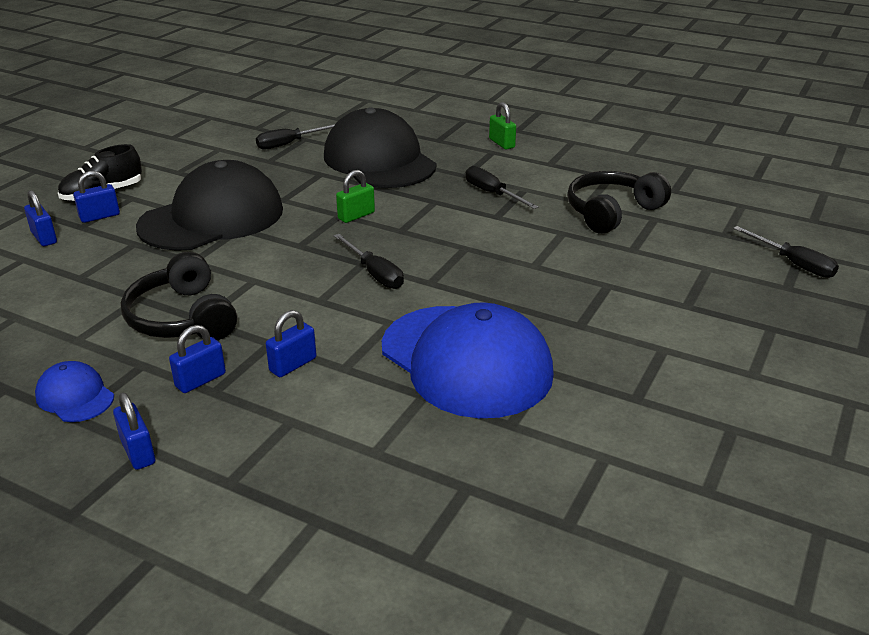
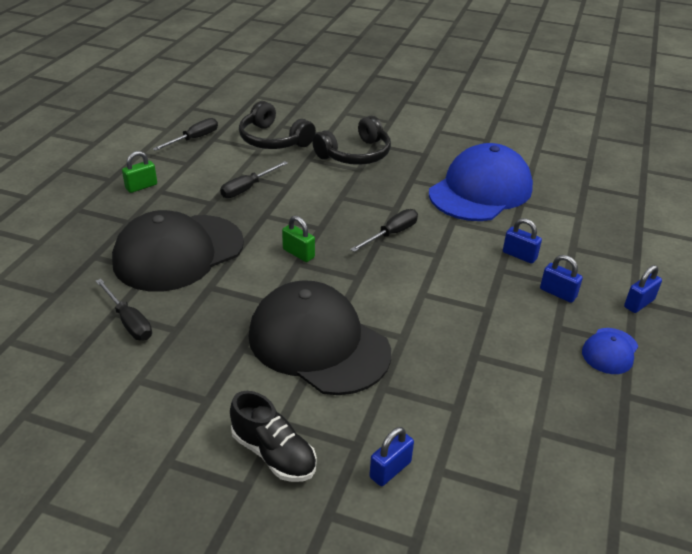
camera: 100 degrees left, 5 degrees up
(100, 216) = (331, 436): blue padlock -> none
(182, 318) = (490, 321): black headphones -> black headphones (355, 154)
(793, 264) = (331, 88): black screwdriver -> black screwdriver (194, 139)

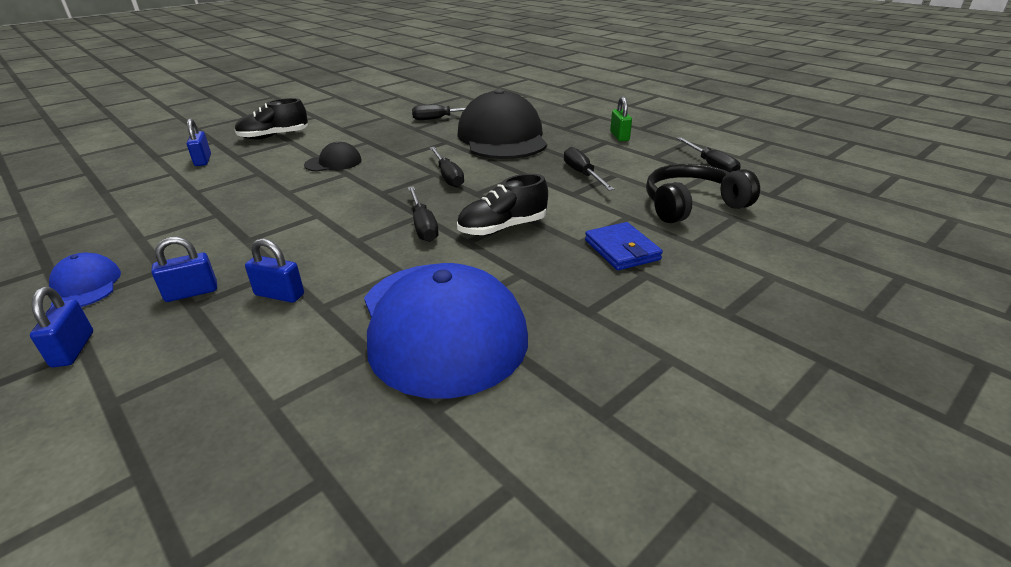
camera: 120 degrees right, 5 degrees down
(298, 253) = (448, 176): green padlock -> black screwdriver
(318, 343) = (333, 162): black cap -> black cap, size x0.44
(355, 154) = (622, 250): black headphones -> blue wallet
(365, 200) = (502, 228): none -> black shoe
(519, 255) = (279, 295): blue padlock -> blue padlock turned 45 degrees clockwise

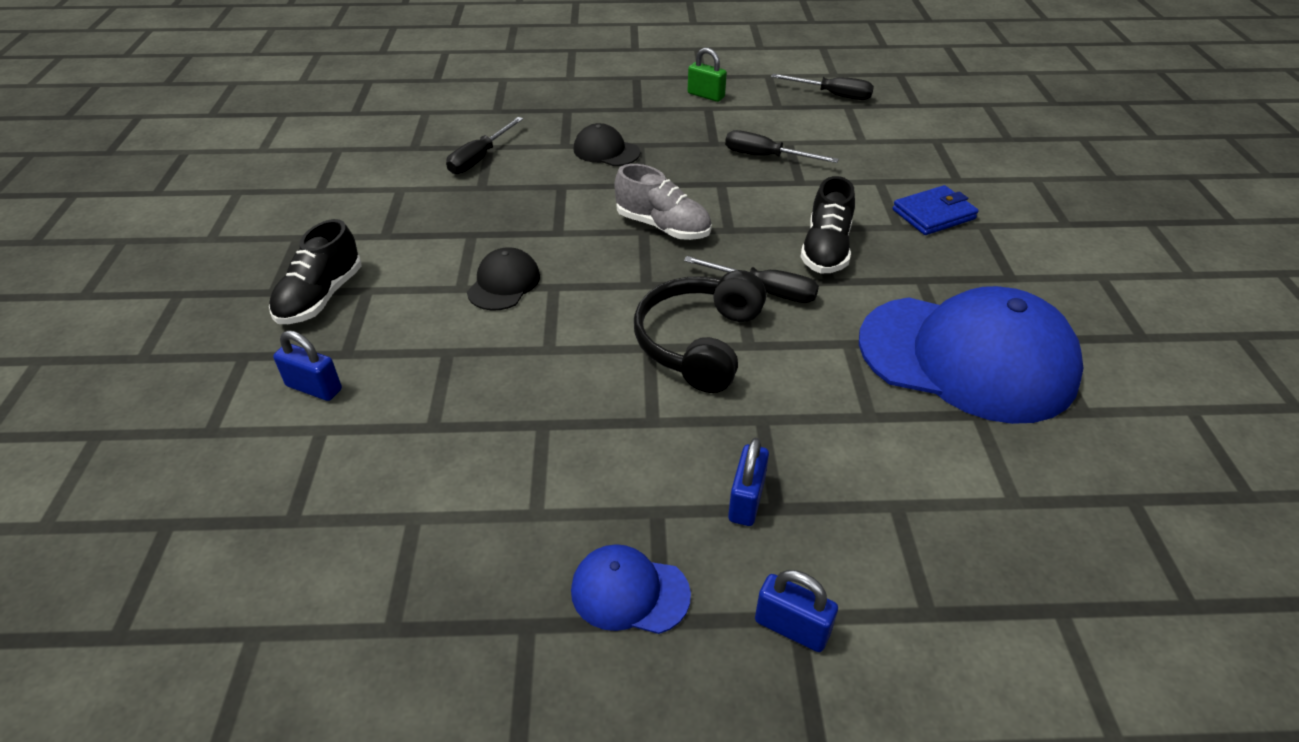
camera: 50 degrees left, 10 degrees up
(279, 295) = (817, 436): blue padlock -> none
(448, 176) = (663, 227): black screwdriver -> grey shoe
(502, 137) = (606, 151): black cap -> black cap, size x0.44
(622, 250) = (933, 214): blue wallet -> blue wallet turned 45 degrees counterclockwise
(692, 205) = (894, 144): black headphones -> black headphones (699, 343)

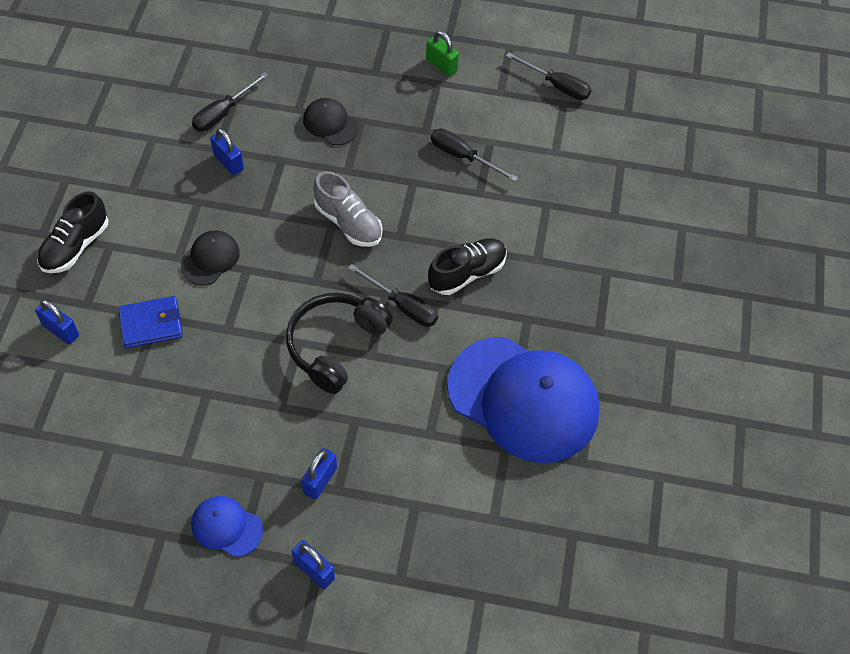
camera: 10 degrees right, 15 degrees up
(499, 196) = (228, 162): none -> blue padlock
(825, 250) = (467, 273): black shoe -> black shoe turned 150 degrees counterclockwise
(933, 214) = (572, 252): blue wallet -> blue wallet (151, 324)

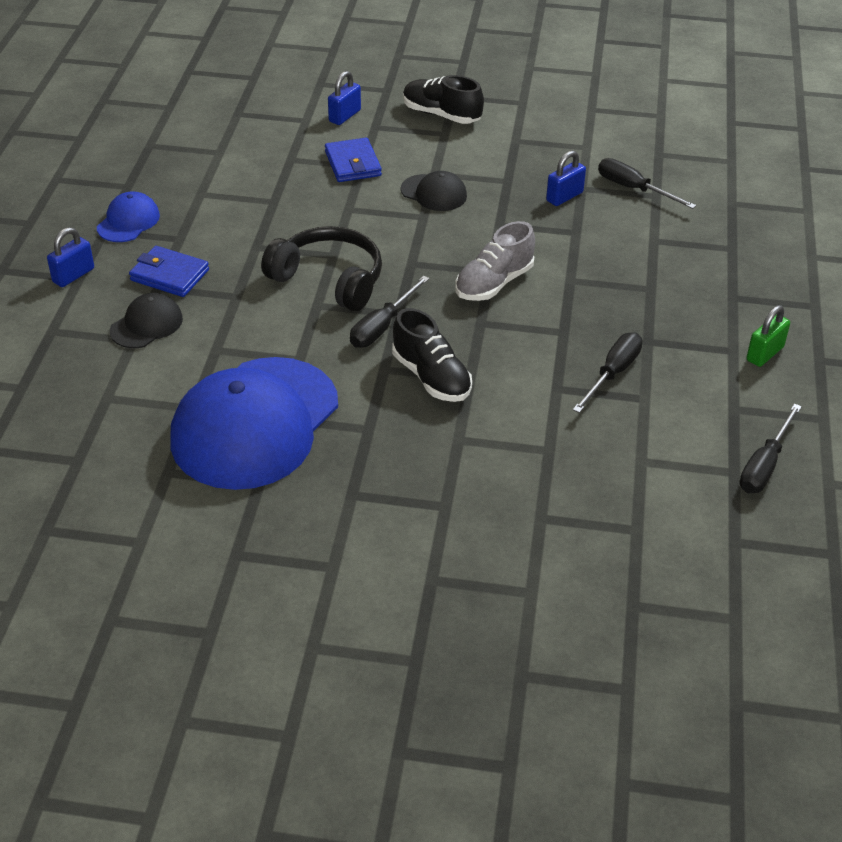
camera: 90 degrees right, 15 degrees down
(320, 480) = (169, 275): blue padlock -> blue wallet
(330, 123) = (639, 265): black cap -> black cap (147, 325)

